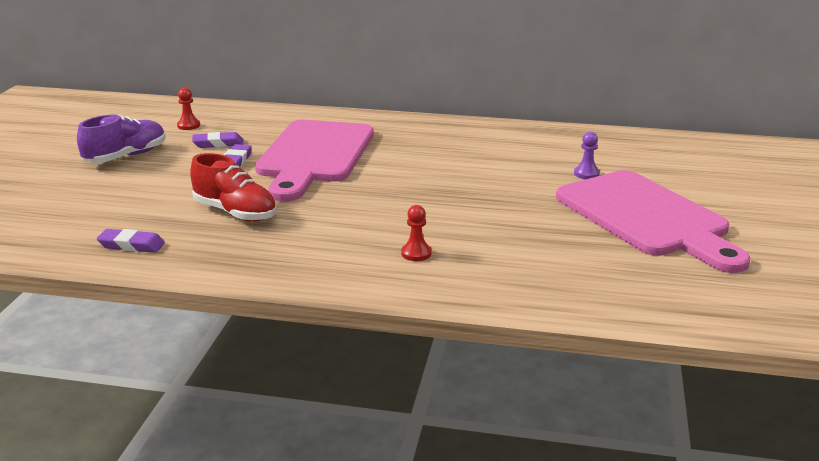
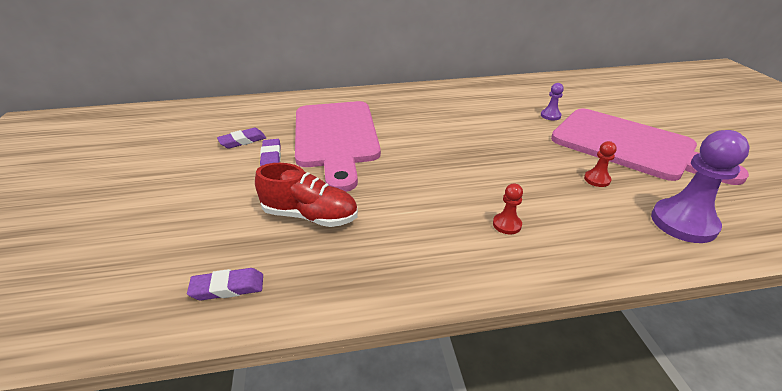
camera: 20 degrees left, 10 degrees up
(126, 157) = (160, 172): purple shoe -> none
(188, 126) = (203, 127): red pawn -> red pawn (597, 179)
(609, 287) = (683, 222): none -> purple pawn

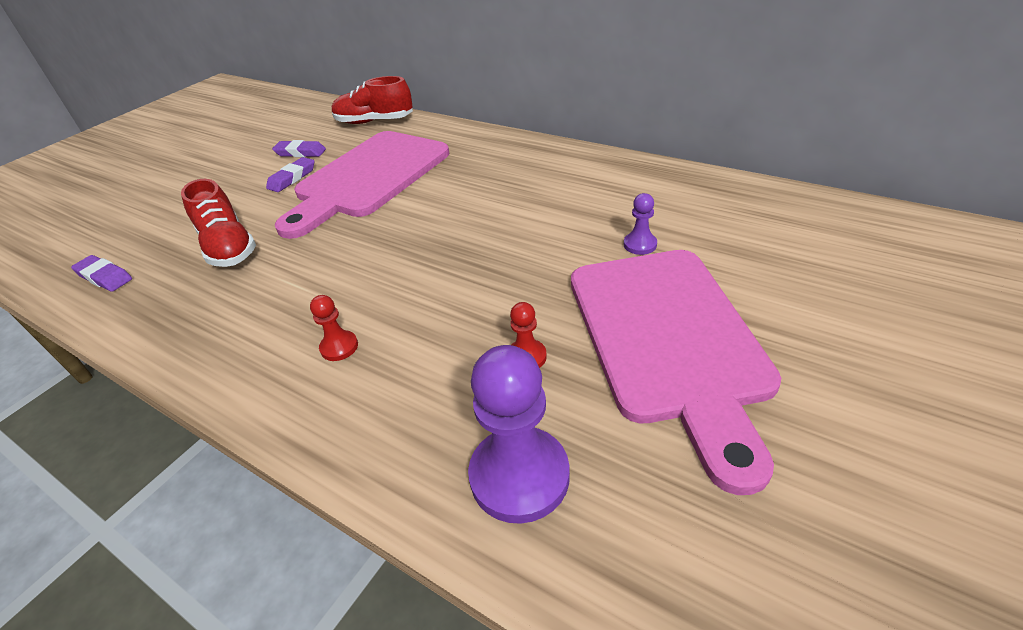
camera: 45 degrees right, 5 degrees up
(268, 106) = (374, 121): none -> red shoe

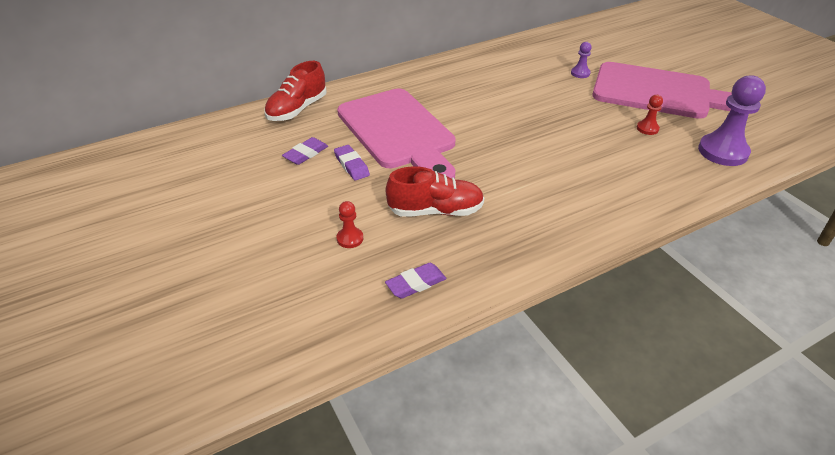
camera: 65 degrees left, 0 degrees up
(339, 347) = (600, 182): red pawn -> red pawn (350, 238)

